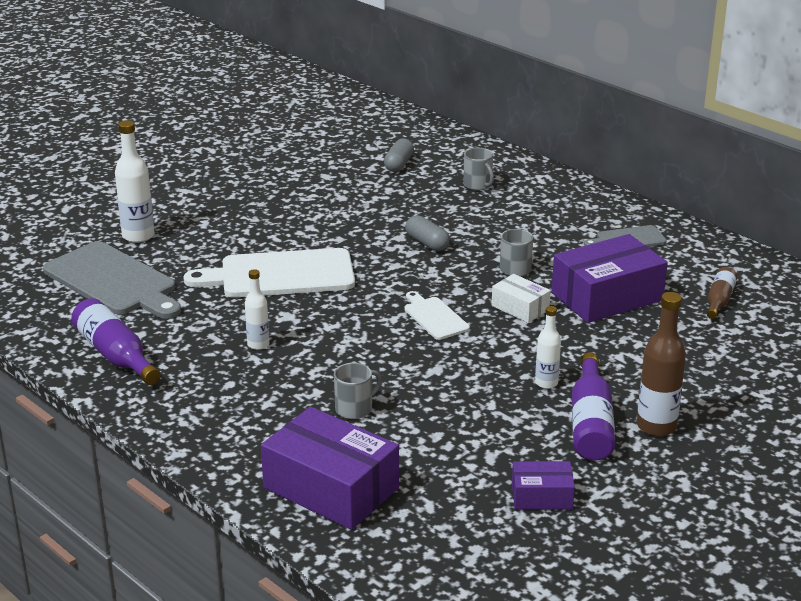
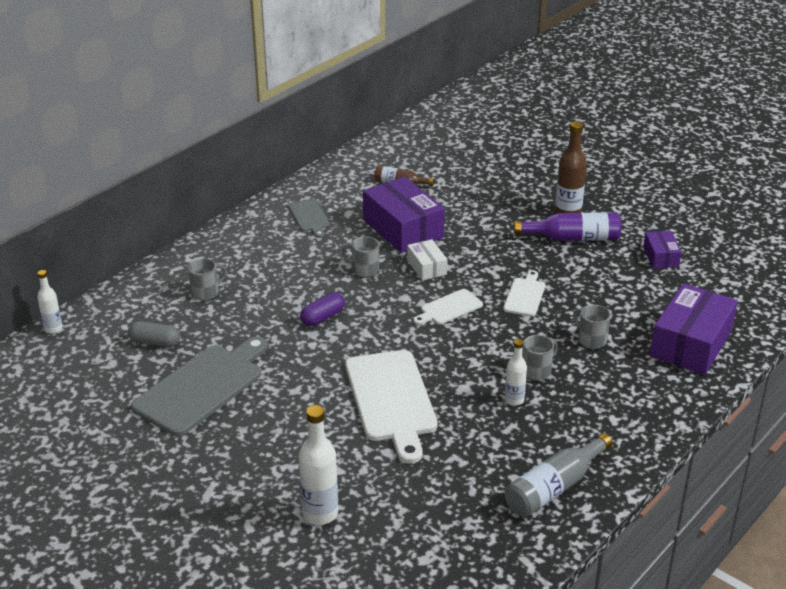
camera: 95 degrees left, 5 degrees up
(113, 281) = (420, 515): grey cutting board -> grey cutting board (202, 387)
(115, 355) = (554, 487): purple bottle -> grey bottle
(304, 364) = (537, 371): none -> grey mug
(427, 243) = (322, 317): grey capsule -> purple capsule
(454, 370) = (525, 295): none -> white cutting board
(520, 308) = (426, 267): white box -> white box turned 60 degrees counterclockwise
(546, 383) = (529, 255): white bottle -> white bottle (53, 329)

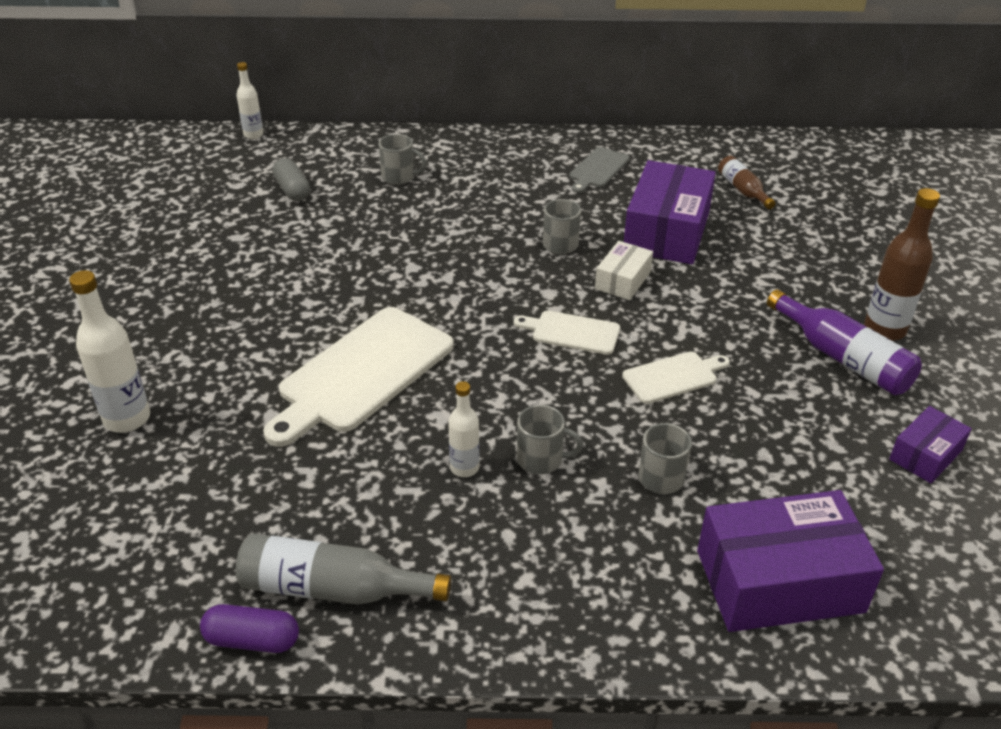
camera: 50 degrees right, 5 degrees up
(202, 387) = (255, 247): grey cutting board -> none
(322, 317) = (446, 259): purple capsule -> purple capsule (252, 640)

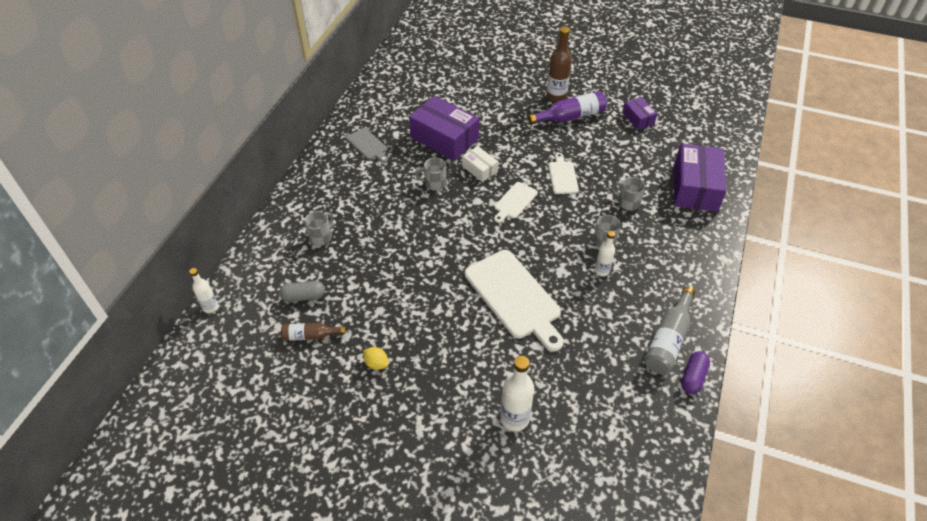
camera: 70 degrees left, 10 degrees up
(199, 271) = (376, 363): none -> yellow lemon
(742, 190) = (421, 97): brown bottle -> brown bottle (310, 335)

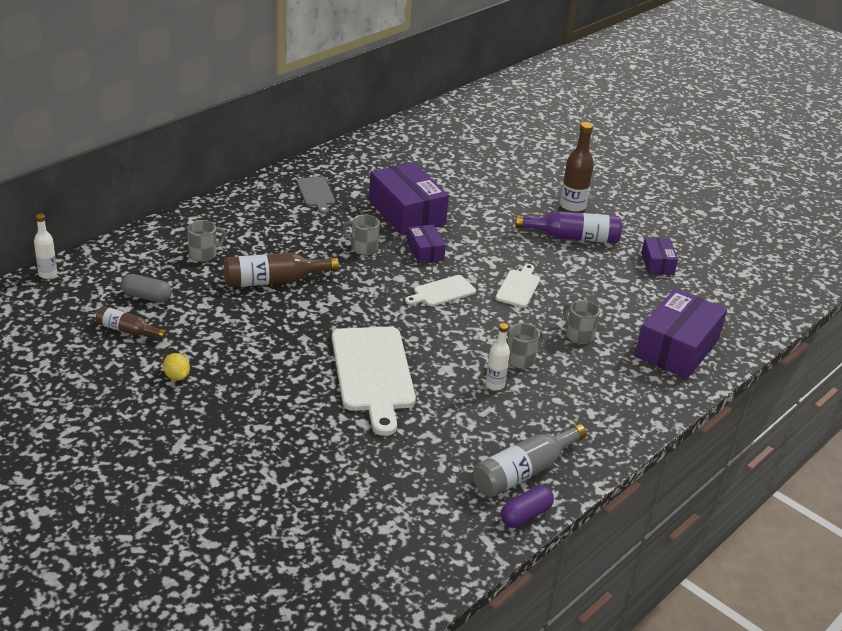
camera: 20 degrees right, 15 degrees down
(389, 241) = (273, 281): none -> brown bottle
(479, 169) = (425, 251): white box -> purple box
(514, 418) = (287, 475): white bottle -> none

